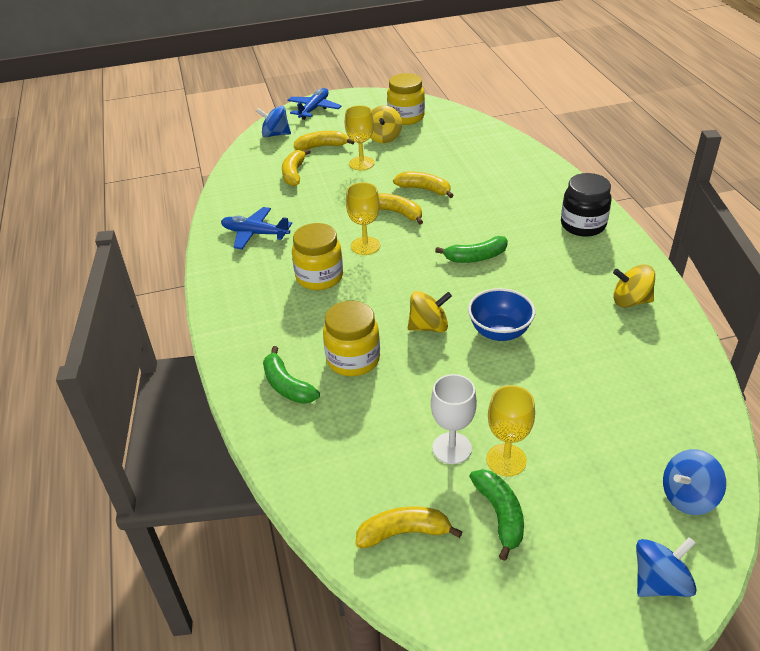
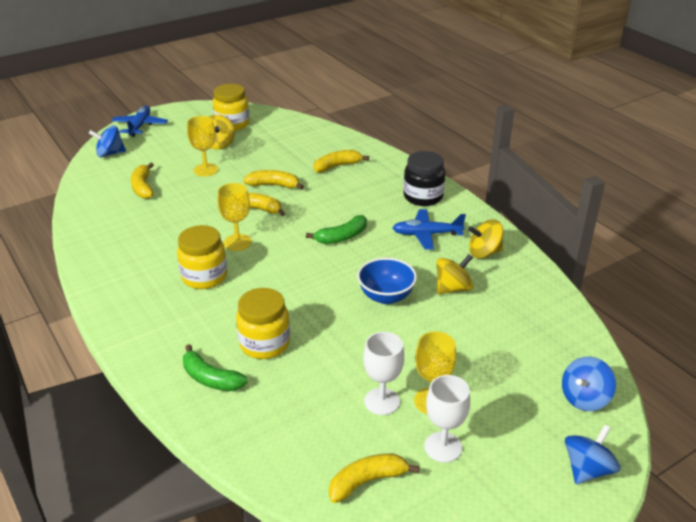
camera: 20 degrees left, 5 degrees down
(255, 233) = (125, 247): blue plane -> blue plane (426, 234)
(322, 146) = (161, 159): yellow banana -> yellow banana (337, 166)
(429, 326) = (322, 303): yellow spinning top -> yellow spinning top (453, 288)
(500, 515) = (443, 447): green banana -> white goblet

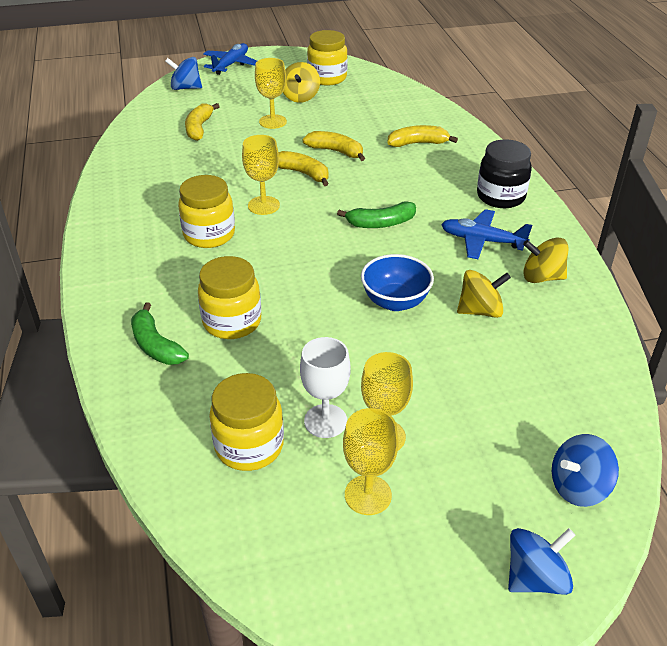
camera: 20 degrees right, 5 degrees up
(333, 437) = (249, 446): none -> yellow jar
(367, 481) = (259, 508): yellow banana -> none
(443, 447) = (368, 495): white goblet -> yellow goblet

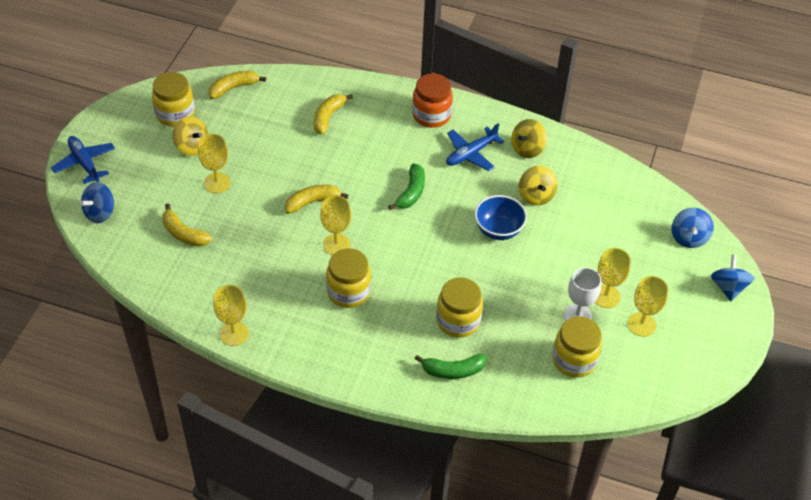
camera: 60 degrees left, 10 degrees up
(104, 192) = (234, 333): none -> yellow goblet
(335, 151) = (298, 168): yellow banana -> yellow banana (233, 88)
(480, 311) = (536, 195): yellow spinning top -> yellow spinning top turned 150 degrees clockwise
(500, 197) = (431, 115): black jar -> orange jar

